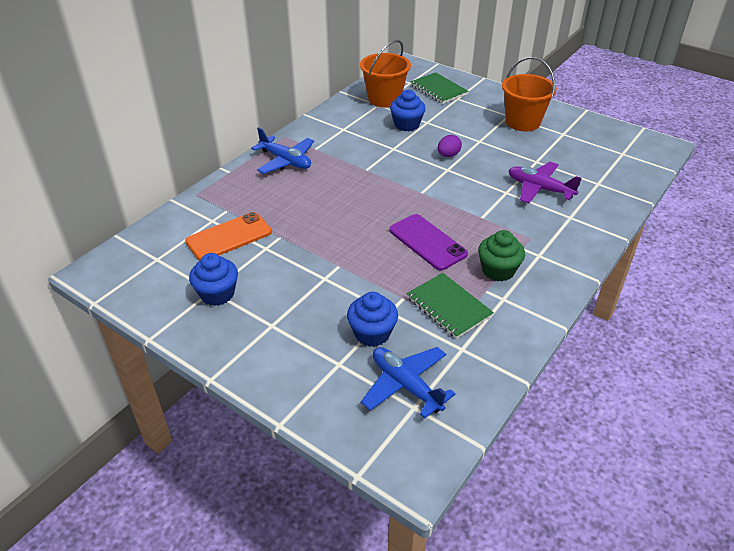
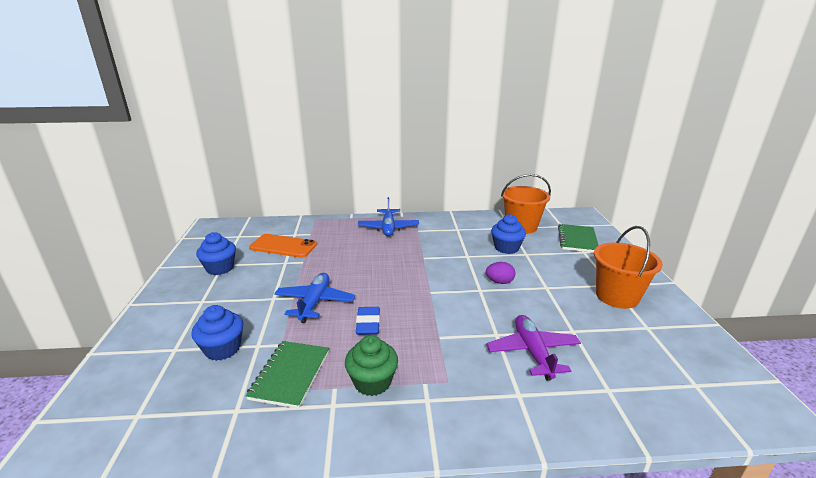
camera: 50 degrees right, 15 degrees down
(405, 385) = (164, 397): blue plane -> blue plane (315, 302)
(427, 242) = (368, 324): purple phone -> blue eraser

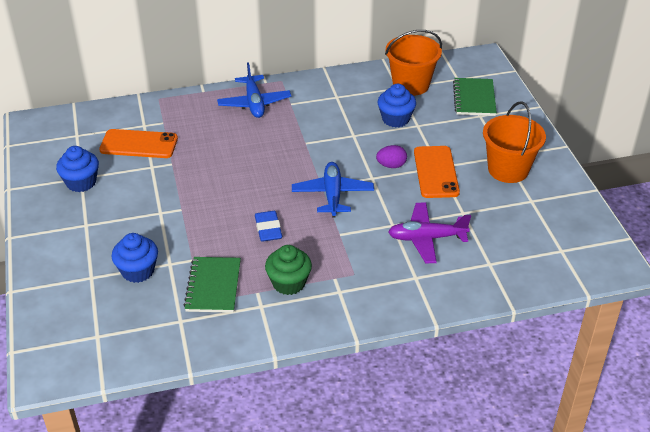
camera: 10 degrees left, 15 degrees up
(315, 302) = (206, 212): blue plane -> blue plane (332, 194)
(532, 352) = (426, 238): purple plane -> purple plane turned 75 degrees counterclockwise
(543, 291) = (436, 172): none -> orange phone

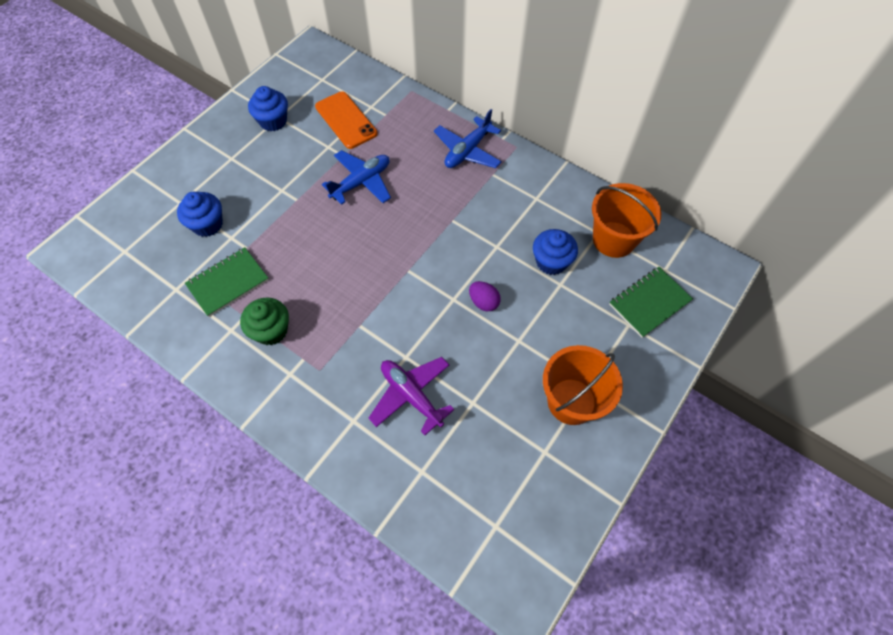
camera: 50 degrees right, 20 degrees up
(268, 229) = (322, 271): blue eraser -> none
(332, 194) = (404, 286): blue plane -> blue plane (361, 182)
(436, 172) = (508, 343): orange phone -> none

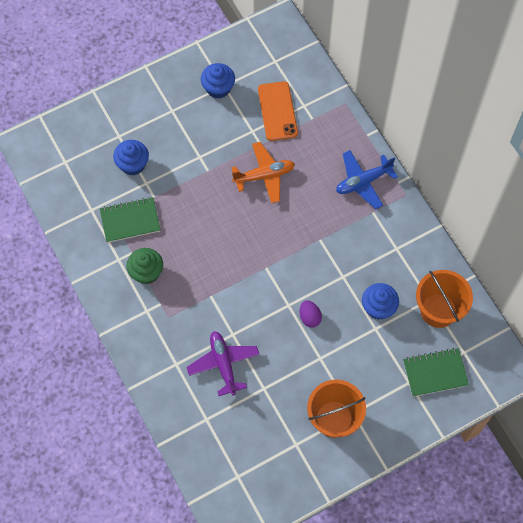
camera: 25 degrees right, 5 degrees up
(361, 182) = (264, 175): blue plane -> orange plane

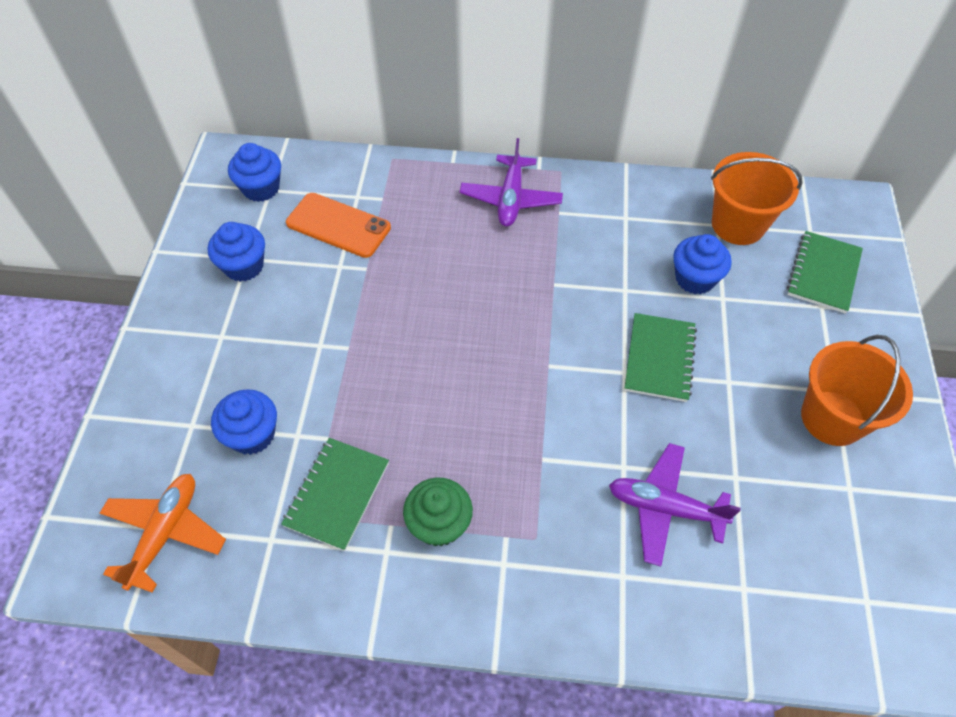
camera: 55 degrees left, 10 degrees down
(264, 175) = (414, 289): orange plane -> orange plane (165, 533)
(272, 56) = (261, 188): none -> blue cupcake
(309, 317) = (659, 358): purple egg -> green notebook
(363, 182) = (511, 199): blue plane -> purple plane

